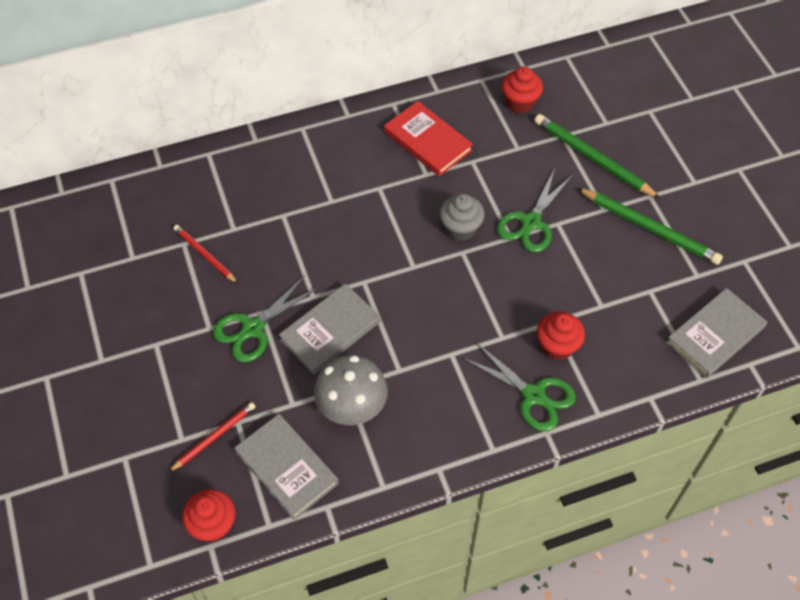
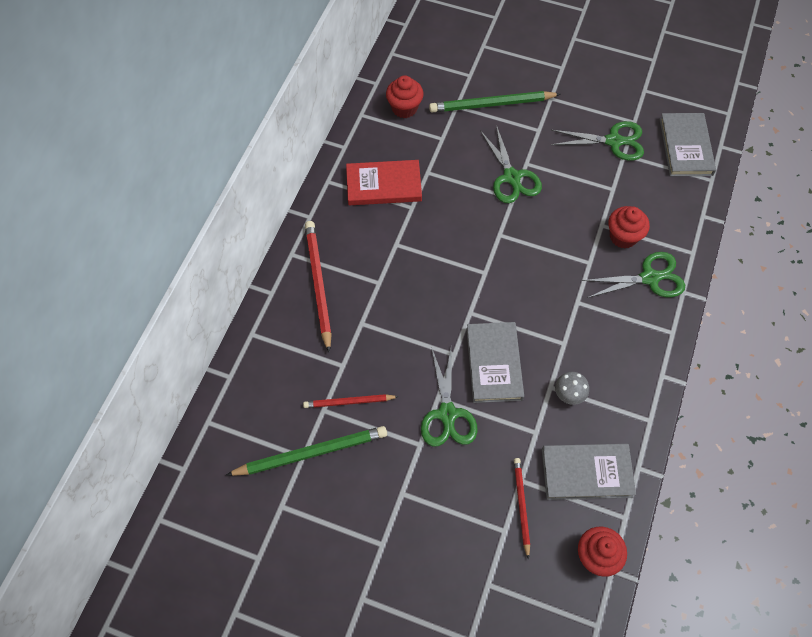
camera: 50 degrees left, 5 degrees up
(291, 164) = (318, 284): none -> red pencil
(352, 406) = (569, 394): grey mushroom -> grey mushroom, size x0.52
(460, 229) = (479, 221): grey cupcake -> none
(650, 228) = (576, 117): green pencil -> green pencil (311, 452)
(656, 273) = (613, 141): none -> green scissors

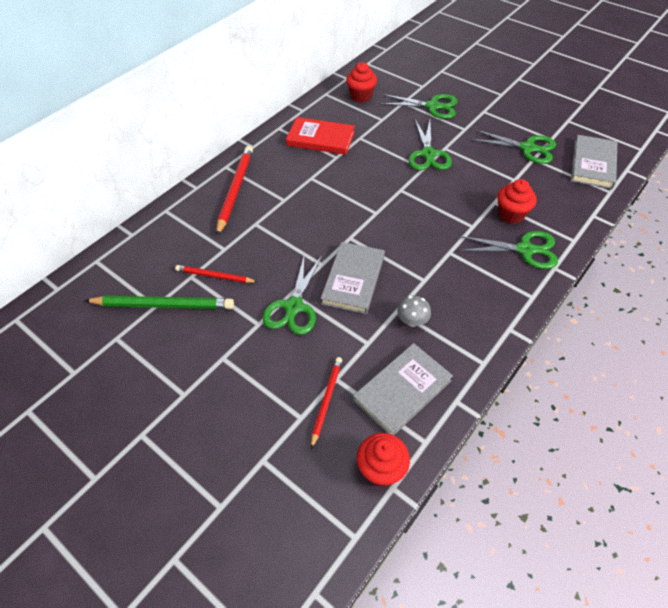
camera: 20 degrees right, 10 degrees down
(492, 104) = (432, 106): green pencil -> green scissors
(586, 473) = (402, 390): grey book -> grey book turned 60 degrees counterclockwise

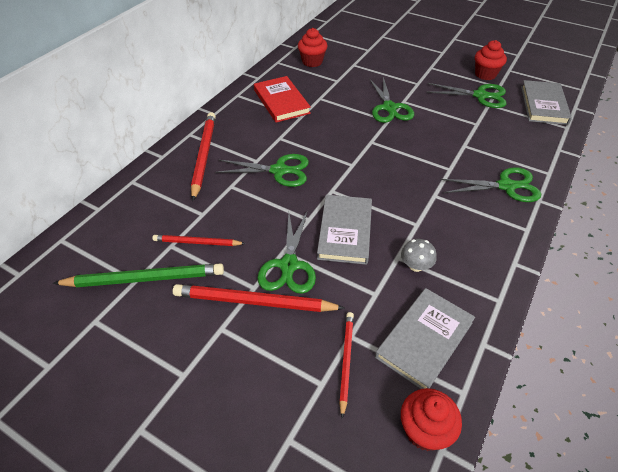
camera: 10 degrees left, 5 degrees down
(256, 337) = (254, 302): none -> red pencil
(321, 139) = (281, 101): red book -> red book turned 60 degrees clockwise
(432, 106) = (382, 66): green scissors -> green scissors (279, 170)
(511, 214) = (483, 155): red cupcake -> red cupcake (485, 74)

